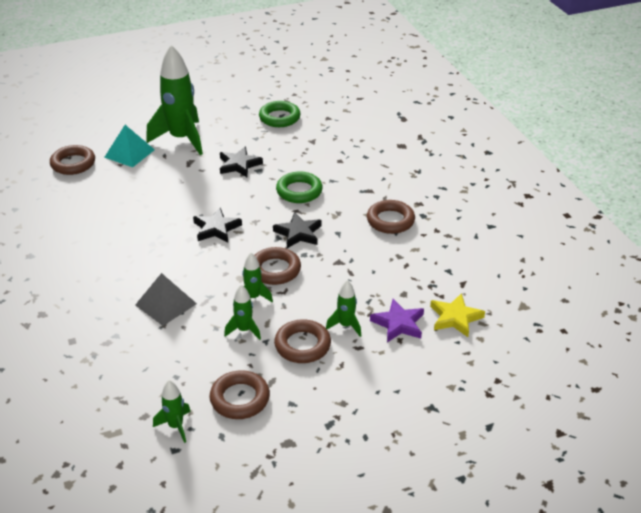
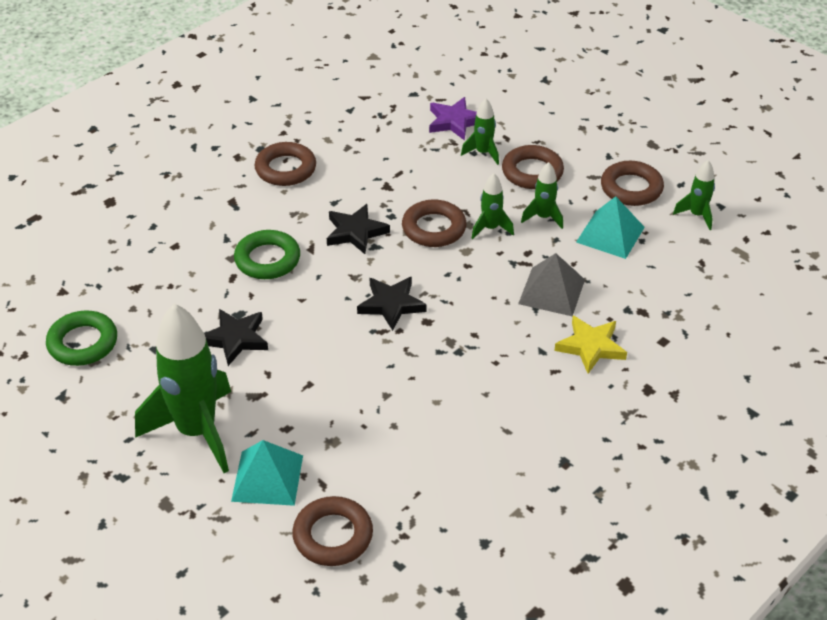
camera: 115 degrees left, 5 degrees up
(196, 360) = (610, 234): none -> turquoise pyramid
(455, 318) = (420, 91): yellow star -> yellow star (590, 347)

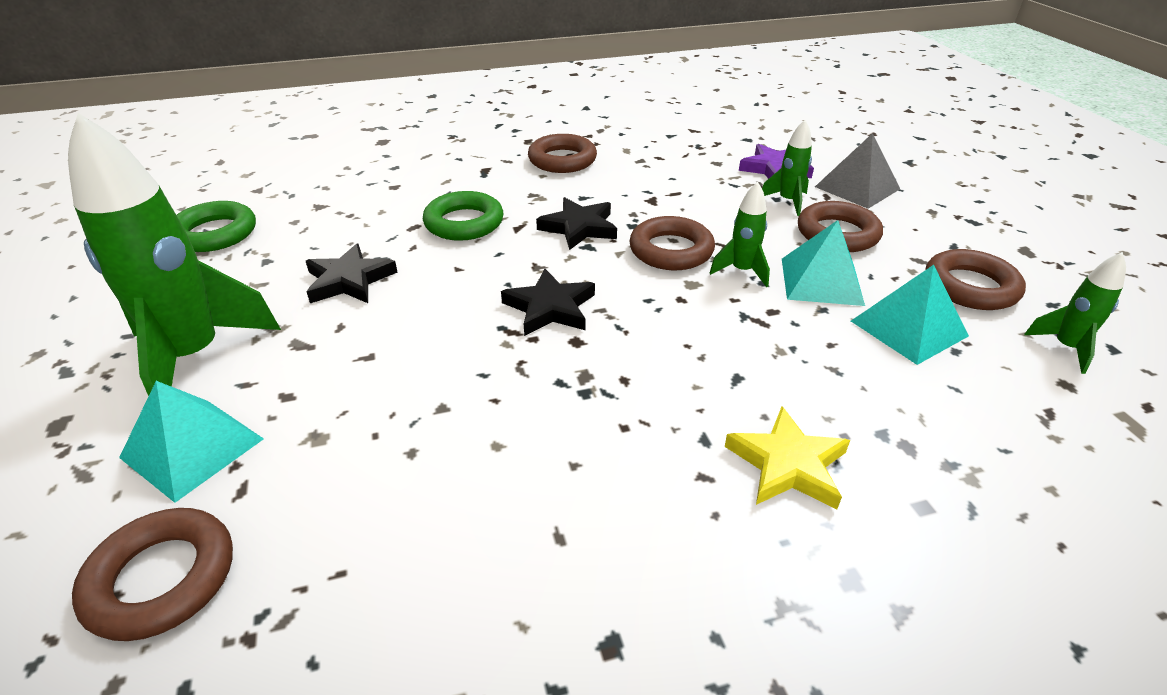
camera: 30 degrees right, 5 degrees down
(543, 217) = (821, 281): green rocket -> turquoise pyramid
(552, 291) = (775, 367): grey pyramid -> grey pyramid (857, 188)

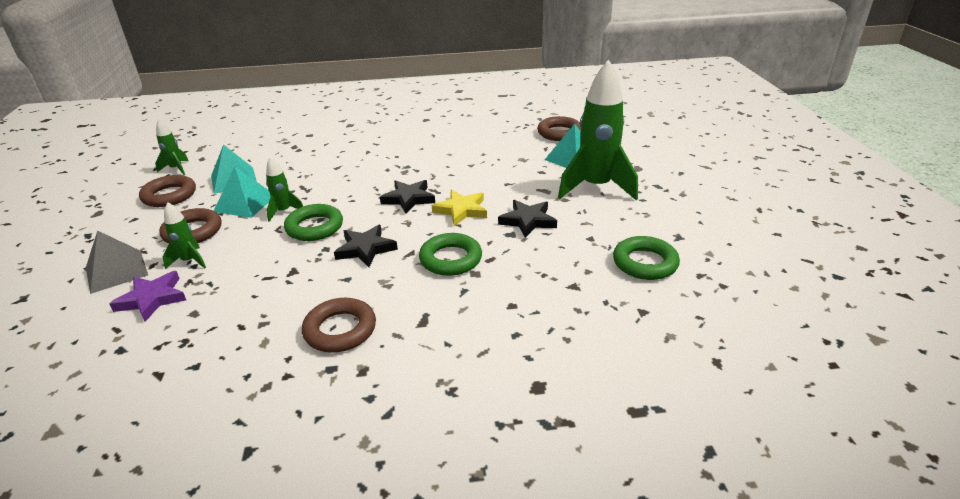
camera: 170 degrees left, 5 degrees down
(671, 250) = (314, 227): brown ring -> green ring
(787, 464) = (343, 144): yellow star -> yellow star (461, 210)

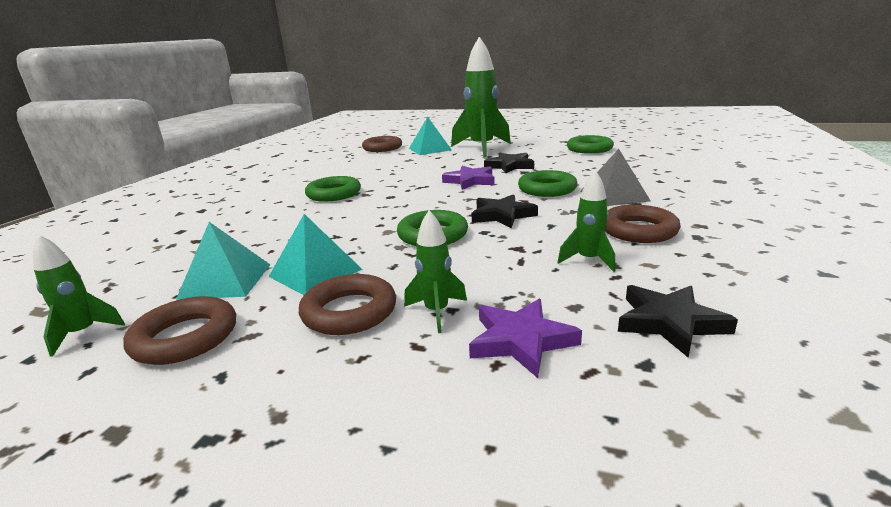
camera: 65 degrees left, 10 degrees down
(116, 271) = (405, 384): grey pyramid -> grey pyramid (614, 196)
(284, 211) = (373, 249): green rocket -> green rocket (588, 260)
(399, 158) = (334, 194): none -> green ring
(408, 199) = (425, 195): black star -> black star (670, 322)
(461, 210) = (470, 181): yellow star -> purple star

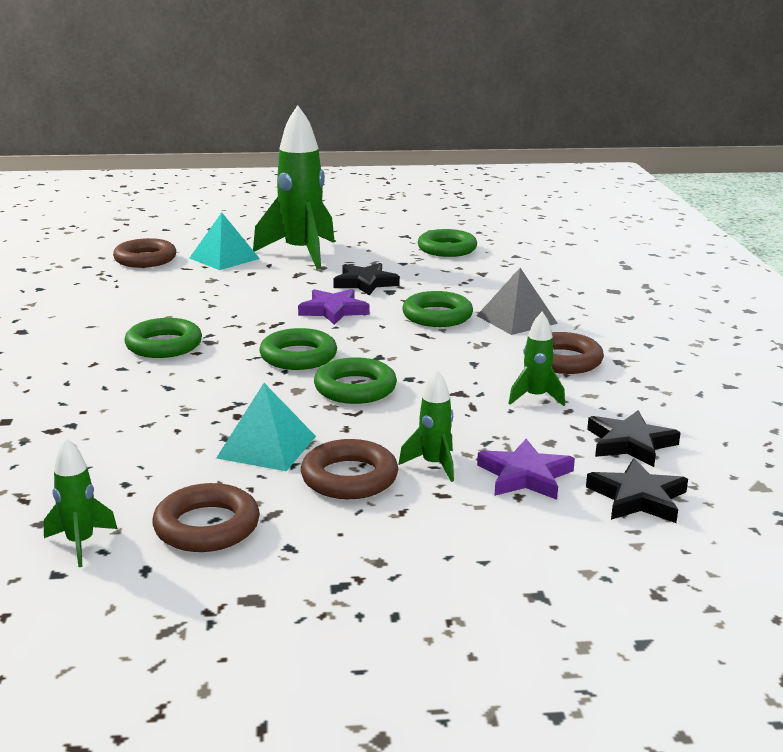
camera: 25 degrees left, 0 degrees up
(226, 281) = (170, 469): turquoise pyramid -> none
(414, 208) = (298, 356): none -> green ring
(502, 215) = (412, 356): black star -> black star (637, 498)

